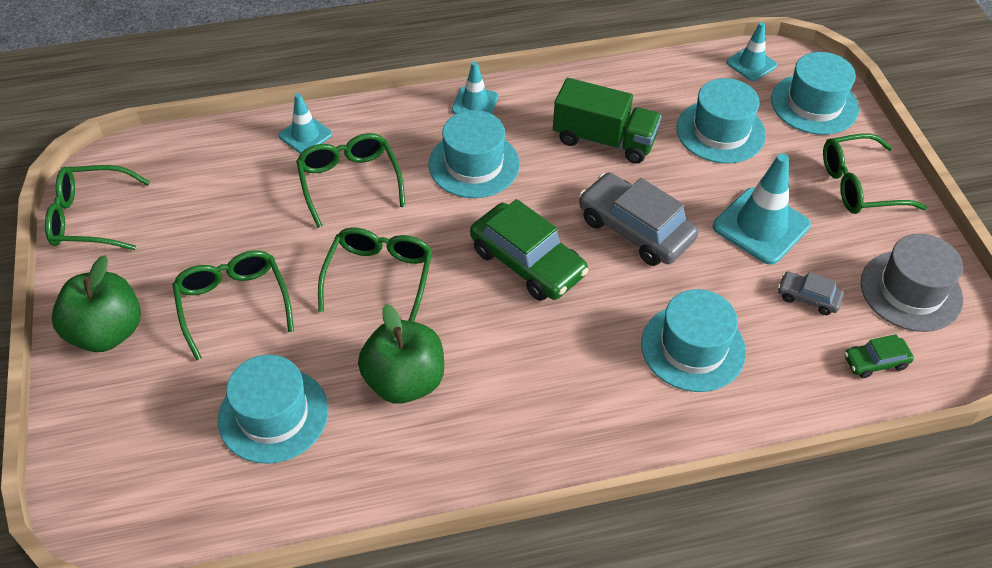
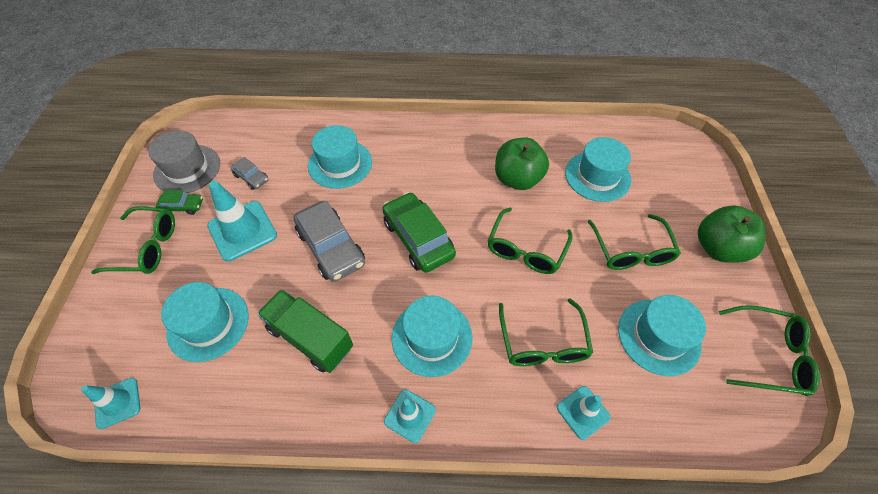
camera: 165 degrees left, 5 degrees up
(814, 104) = (107, 335): turquoise hat -> turquoise hat (658, 336)
(875, 362) = (244, 137): green car -> green car (182, 206)

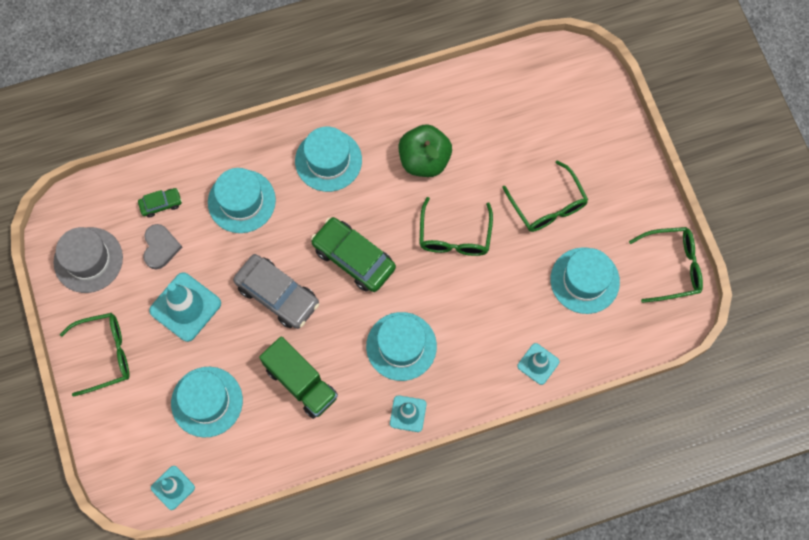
camera: 20 degrees left, 15 degrees up
(182, 206) = (111, 302): green car -> green car (161, 204)
(251, 177) = (160, 247): grey car -> grey heart
(310, 338) = (301, 382): green truck -> green truck turned 150 degrees counterclockwise
(543, 343) = (493, 319): green glasses -> none
(597, 176) = (500, 131): turquoise hat -> turquoise hat (328, 160)
(718, 248) = (622, 177): green apple -> none

